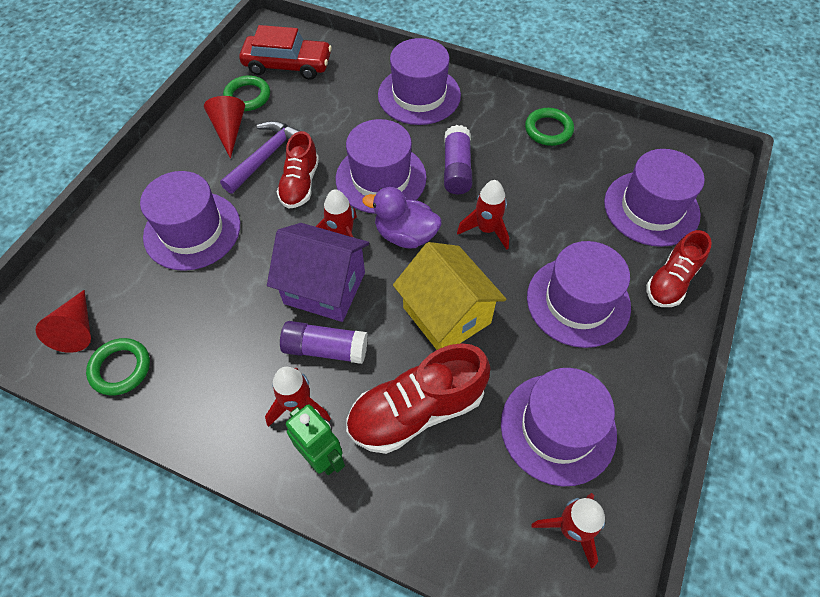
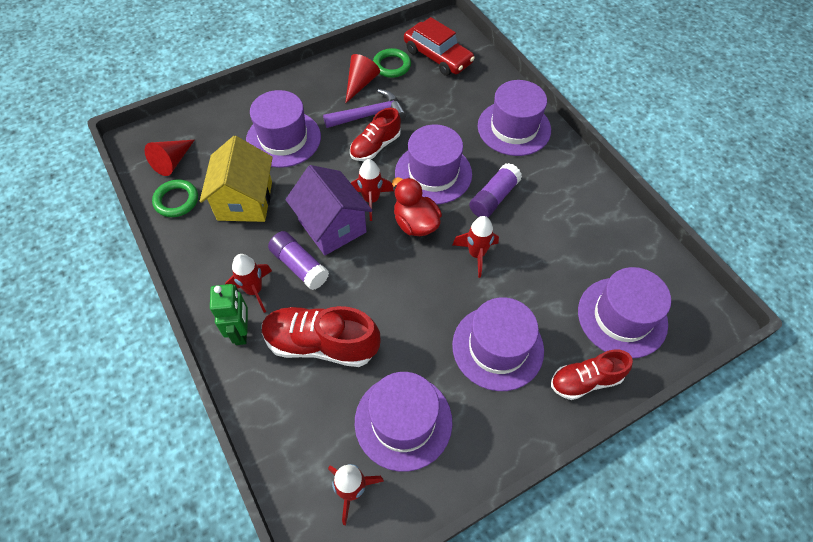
camera: 35 degrees right, 0 degrees up
(405, 235) = (415, 223): purple duck -> red duck
(446, 315) = (395, 295): yellow house -> yellow house (245, 201)
(548, 130) = (592, 209): green ring -> none

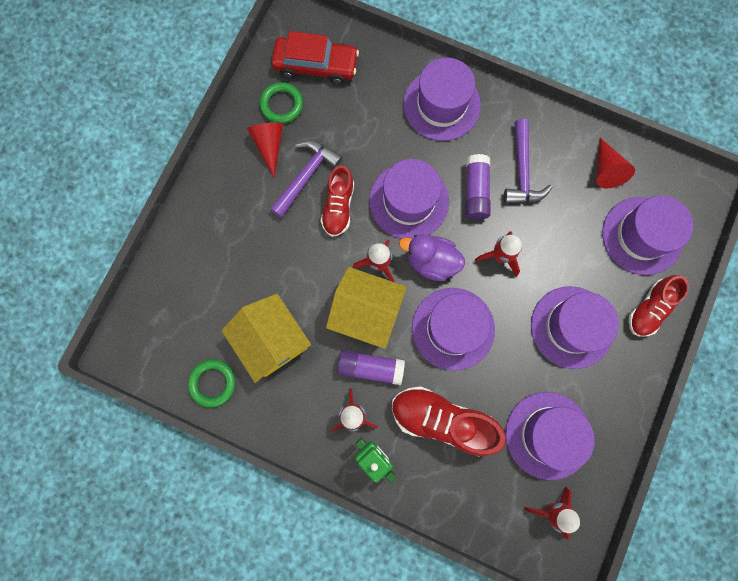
camera: 35 degrees left, 20 degrees up
(172, 161) = (172, 348): red cone -> red cone (606, 170)
(283, 139) = (250, 255): purple hat -> purple hat (453, 328)
(321, 344) = (442, 420): red shoe -> red shoe turned 45 degrees clockwise
(332, 226) = (366, 312): purple house -> yellow house
(415, 223) = (431, 261): red duck -> purple duck
(545, 207) = (522, 171): none -> purple hammer

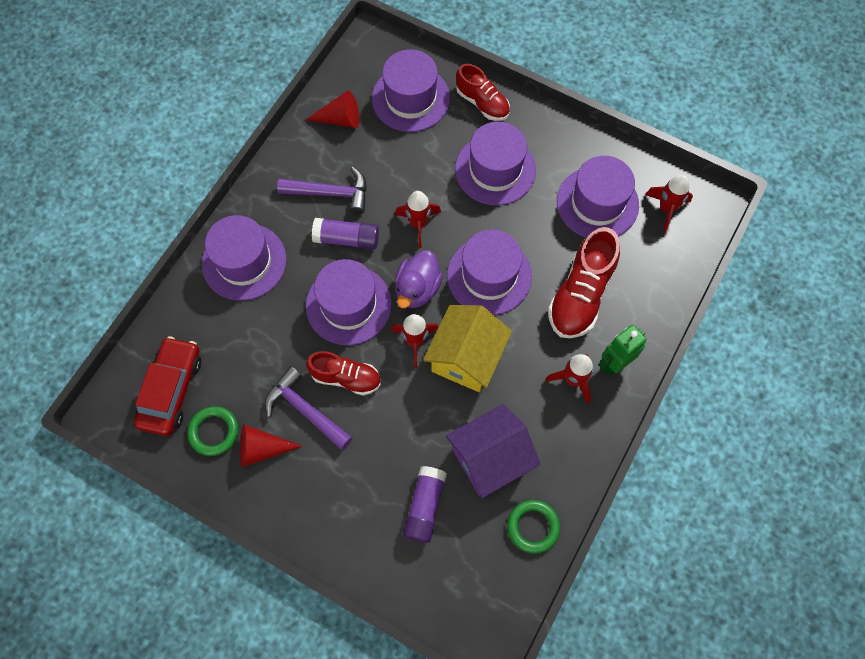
camera: 85 degrees left, 10 degrees down
(272, 341) = (490, 458): yellow house -> purple house
(370, 367) = (524, 359): purple glue stick -> purple glue stick (424, 507)

